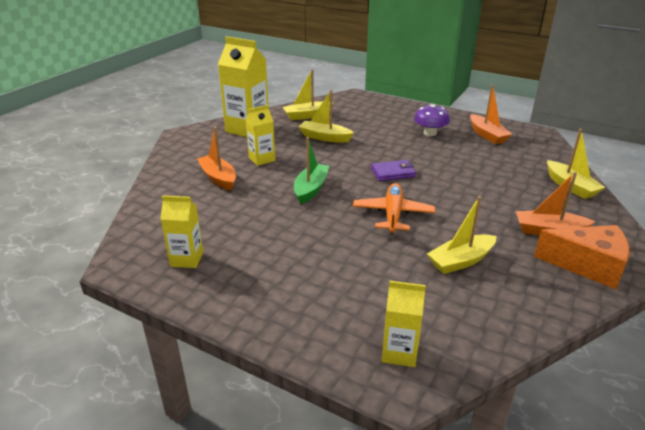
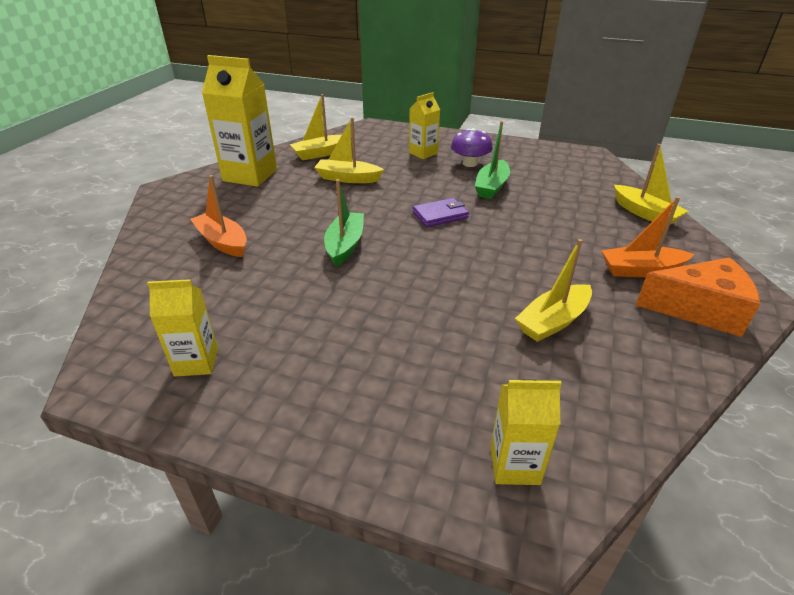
camera: 10 degrees left, 5 degrees up
(262, 159) = (275, 212): yellow carton -> yellow carton (423, 153)
(393, 214) = (454, 268): orange plane -> none
(443, 154) = (491, 187): none -> green boat
(487, 135) = (534, 161): orange boat -> none

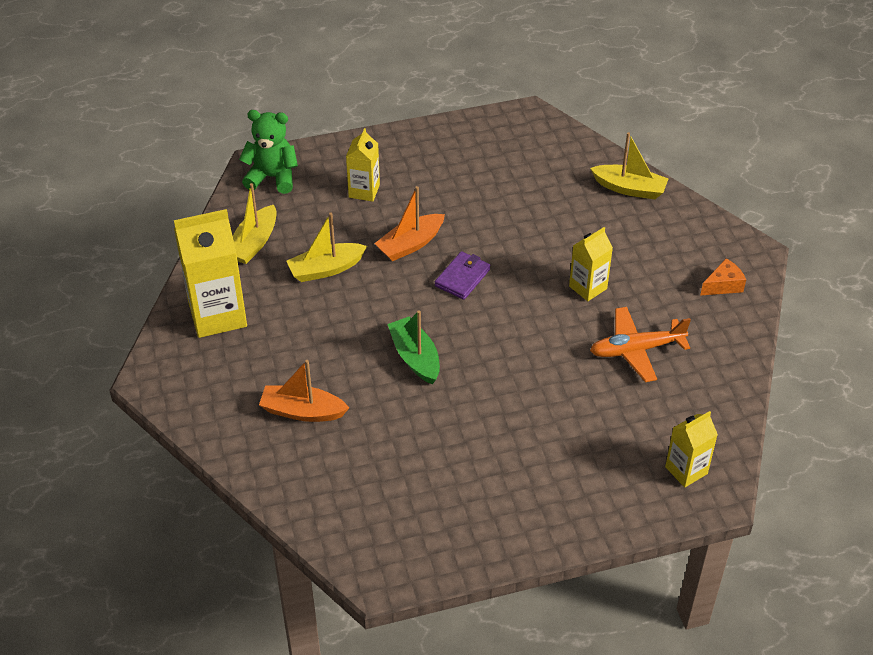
camera: 35 degrees left, 10 degrees up
(196, 362) = (425, 522): yellow carton -> yellow carton (588, 287)
(373, 132) = (272, 177): none -> green teddy bear
(470, 163) = (426, 186): purple mushroom -> none
(491, 187) = (475, 214): green boat -> none
(553, 321) = (636, 350): yellow boat -> orange plane
(641, 270) = (664, 263): orange boat -> orange boat (410, 244)
(699, 309) = (723, 285): orange cheese -> orange cheese, size x0.54

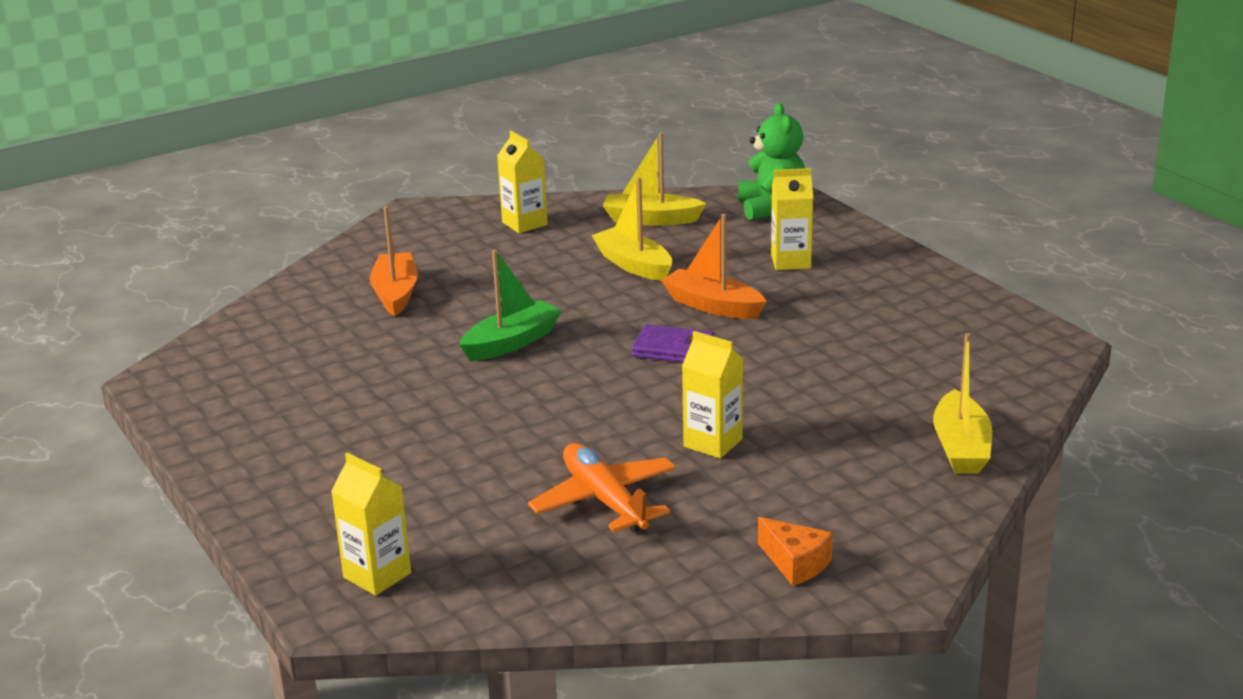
camera: 75 degrees right, 20 degrees down
(217, 315) = (524, 223): yellow carton -> yellow carton, size x0.56

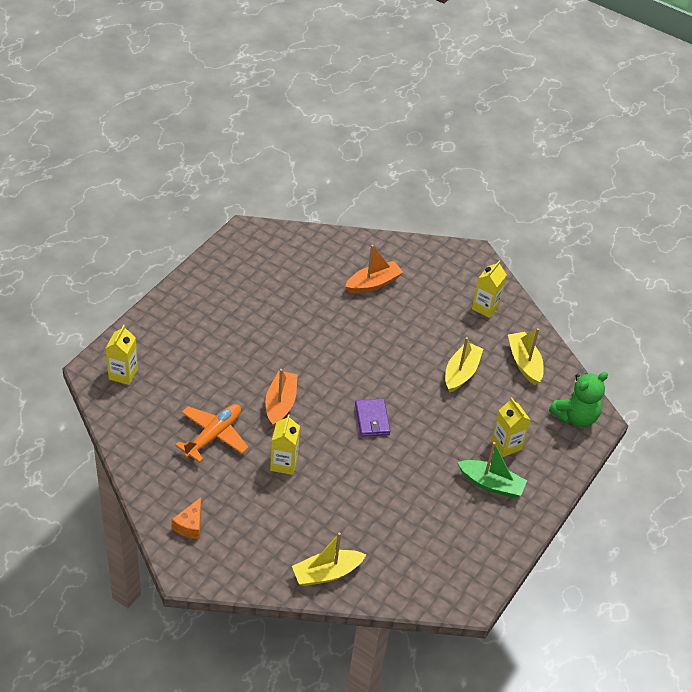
camera: 60 degrees right, 20 degrees up
(511, 342) = (345, 349): green boat -> green boat (491, 484)
(713, 306) = (430, 423): orange boat -> orange boat (280, 403)

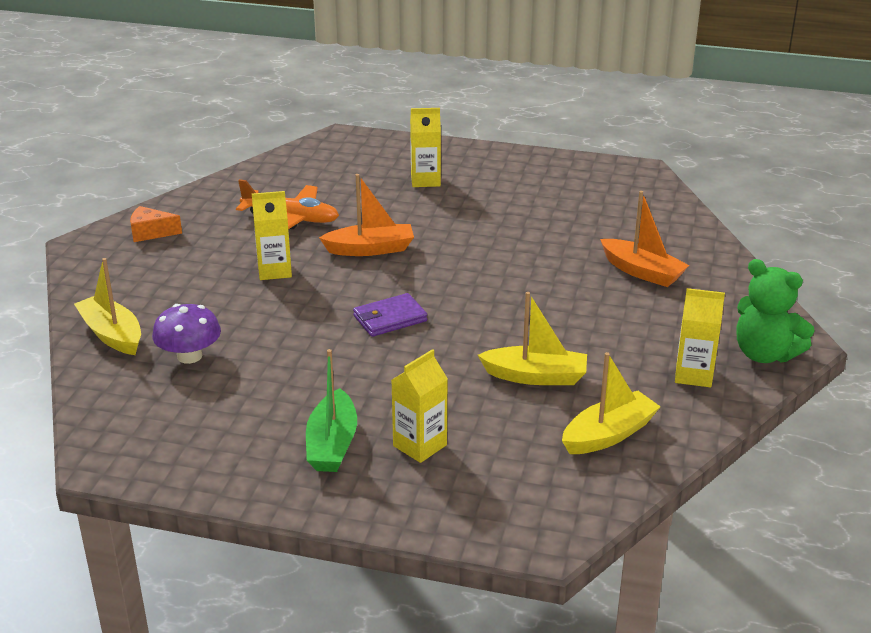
camera: 75 degrees right, 15 degrees down
(123, 374) = (347, 152): yellow carton -> yellow carton (425, 180)
(371, 534) = (189, 356): none -> purple mushroom
(575, 417) = (532, 511): green teddy bear -> green teddy bear (764, 354)

